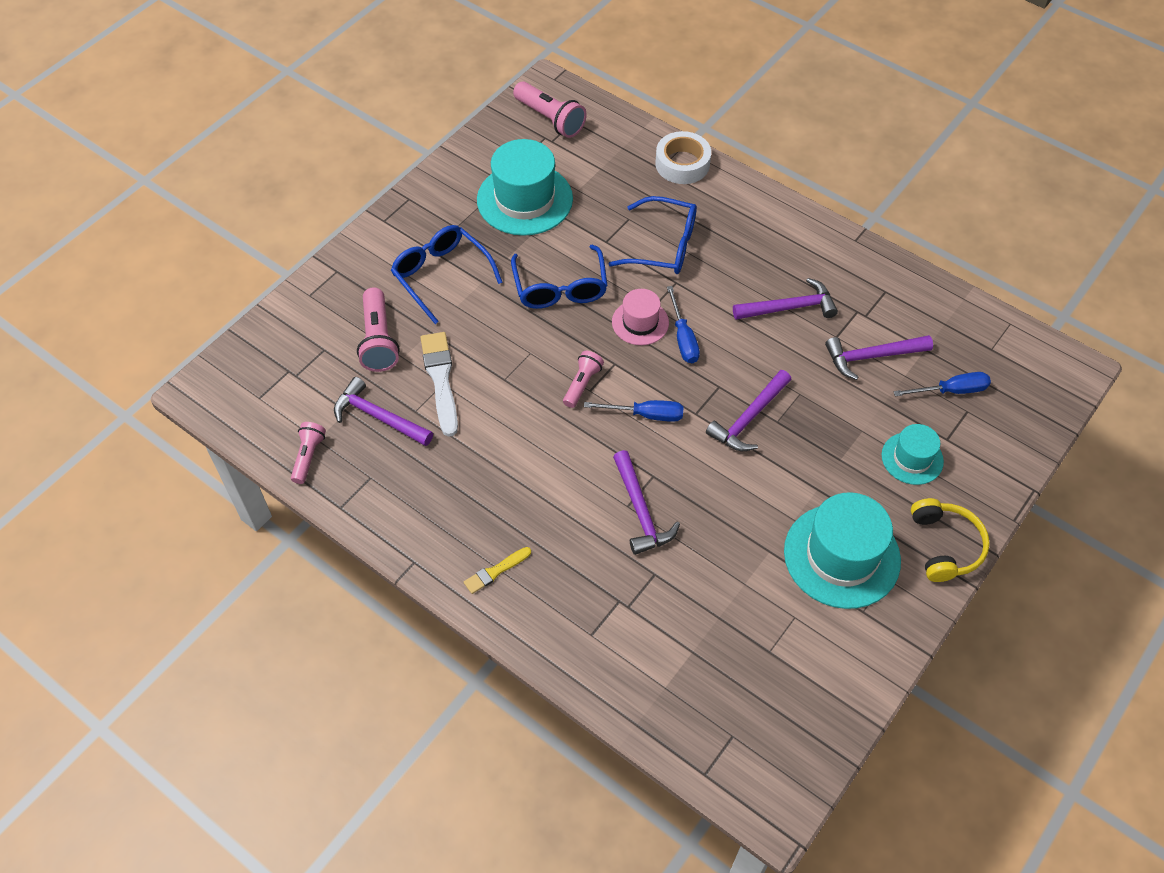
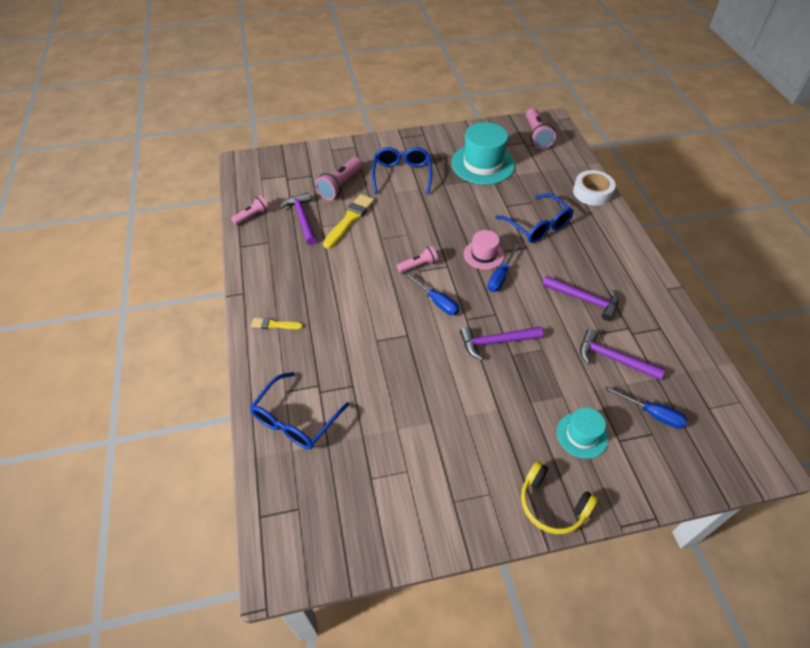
camera: 40 degrees right, 5 degrees down
(440, 379) = (349, 220): white brush -> yellow brush
(560, 288) = (457, 214): blue glasses -> blue glasses (295, 420)
(641, 511) = (381, 348): purple hammer -> none
(841, 556) = (474, 458): turquoise hat -> none
(945, 545) = (552, 505): yellow headphones -> yellow headphones turned 90 degrees clockwise

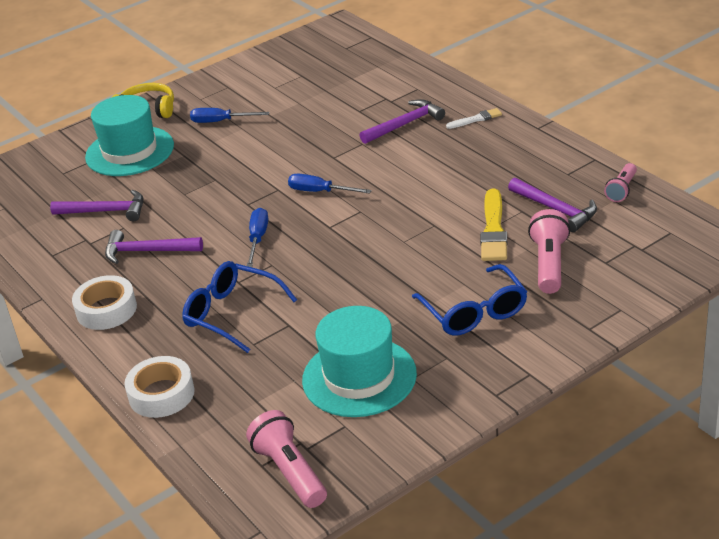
camera: 160 degrees right, 15 degrees down
(274, 325) = (476, 119): yellow brush -> white brush
(295, 420) = (391, 79): blue glasses -> none
(418, 265) = (365, 215): pink flashlight -> none
(483, 255) = (290, 254): pink hat -> none
(496, 342) = (236, 182): purple hammer -> purple hammer (405, 124)
(582, 435) = (129, 151): turquoise hat -> turquoise hat, size x1.80
(620, 260) = (106, 310): none -> white tape
(652, 414) = (63, 185): blue screwdriver -> blue screwdriver (221, 121)

